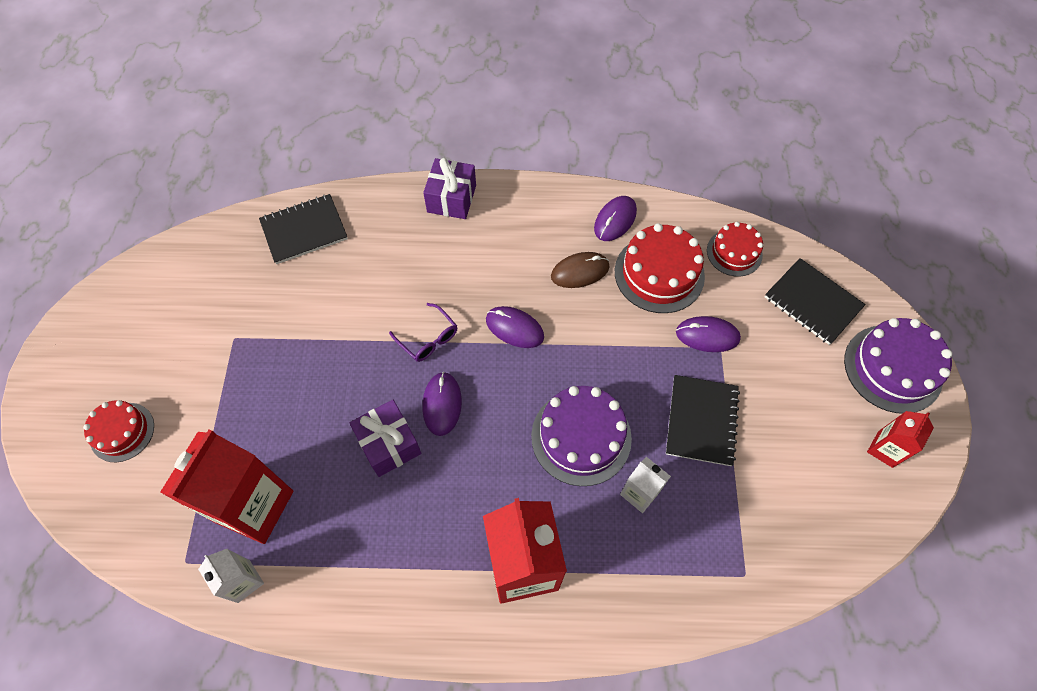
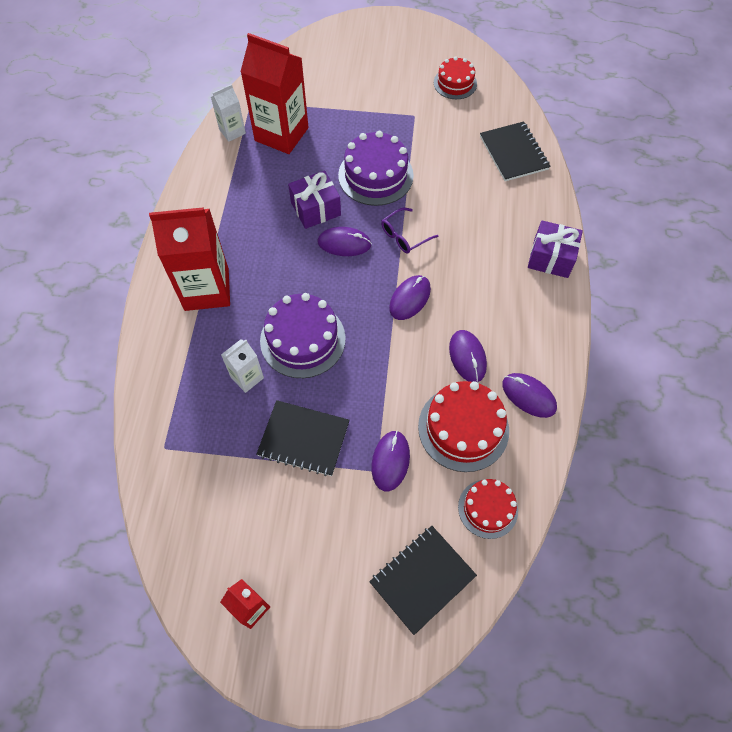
camera: 95 degrees right, 0 degrees up
(122, 432) = (346, 63): red cake -> red cake (455, 83)
(580, 272) = (467, 357): brown mouse -> purple mouse
(892, 368) = (336, 646): purple cake -> purple cake (375, 175)

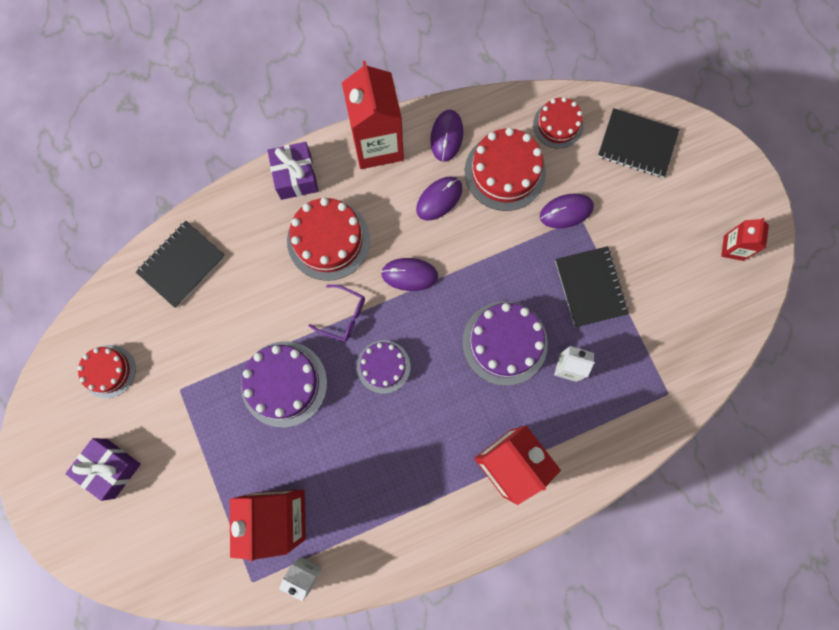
camera: 120 degrees left, 15 degrees up
(316, 209) = (358, 418): purple gift -> purple gift (111, 468)
(344, 243) = (383, 366): purple mouse -> purple cake
(477, 255) = (328, 240): none -> red cake
(550, 333) = (377, 144): none -> red carton

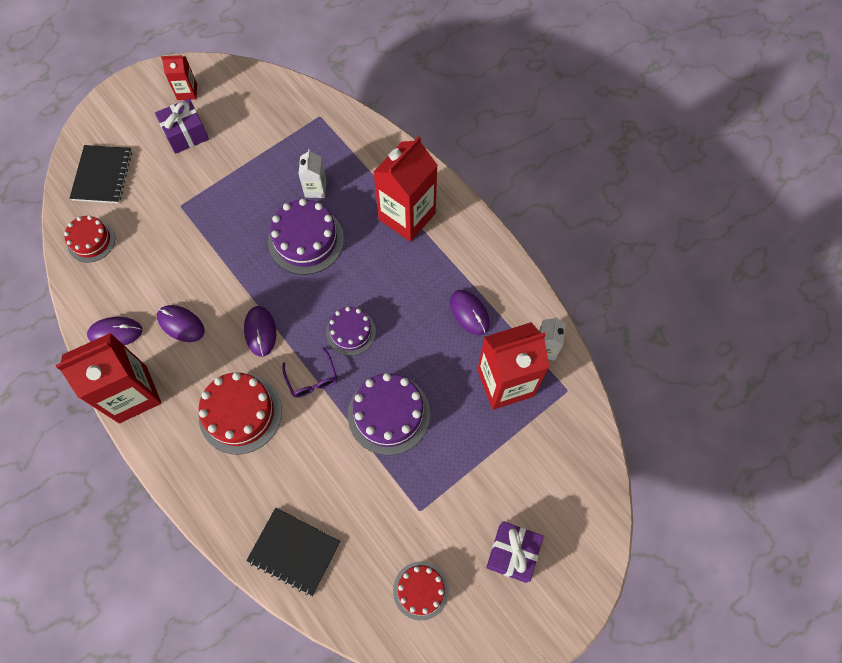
camera: 105 degrees left, 10 degrees down
(295, 176) = (179, 464): purple gift -> purple gift (186, 134)
(343, 316) = (312, 379): purple glasses -> purple glasses turned 150 degrees clockwise
(505, 172) = (145, 274): red cake -> none
(566, 211) = (176, 217): purple mouse -> purple mouse (469, 313)
(590, 287) = (242, 186): black notebook -> none

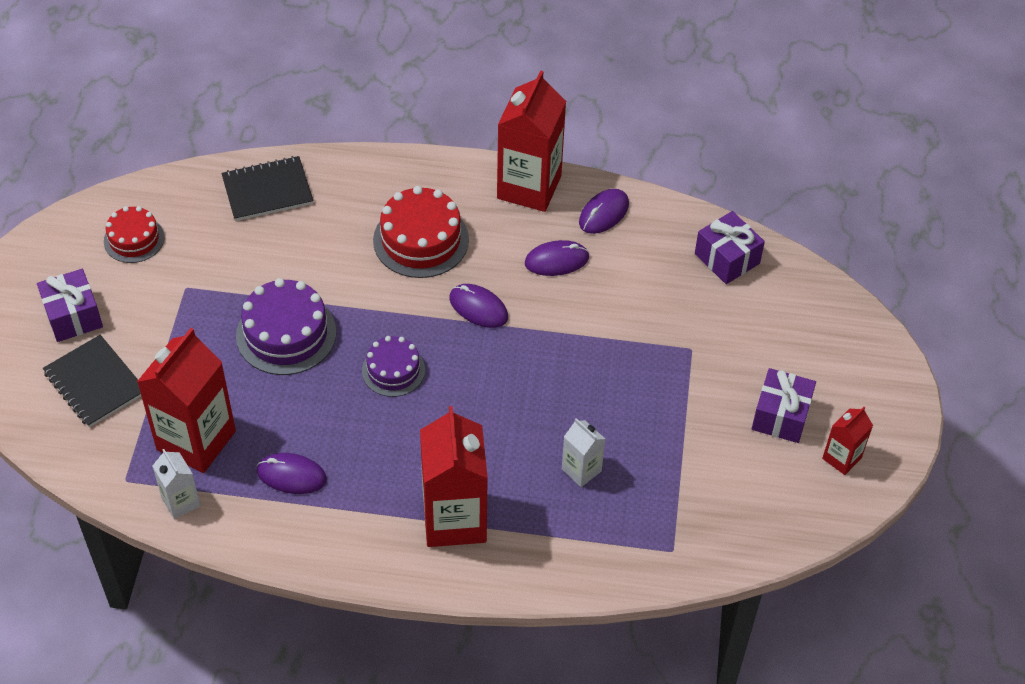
camera: 135 degrees right, 15 degrees down
(91, 241) = (727, 258): red cake -> purple gift
(102, 175) = (800, 315): black notebook -> black notebook (95, 383)
(306, 240) = (531, 414): purple cake -> none
(312, 379) = (387, 308): purple glasses -> none

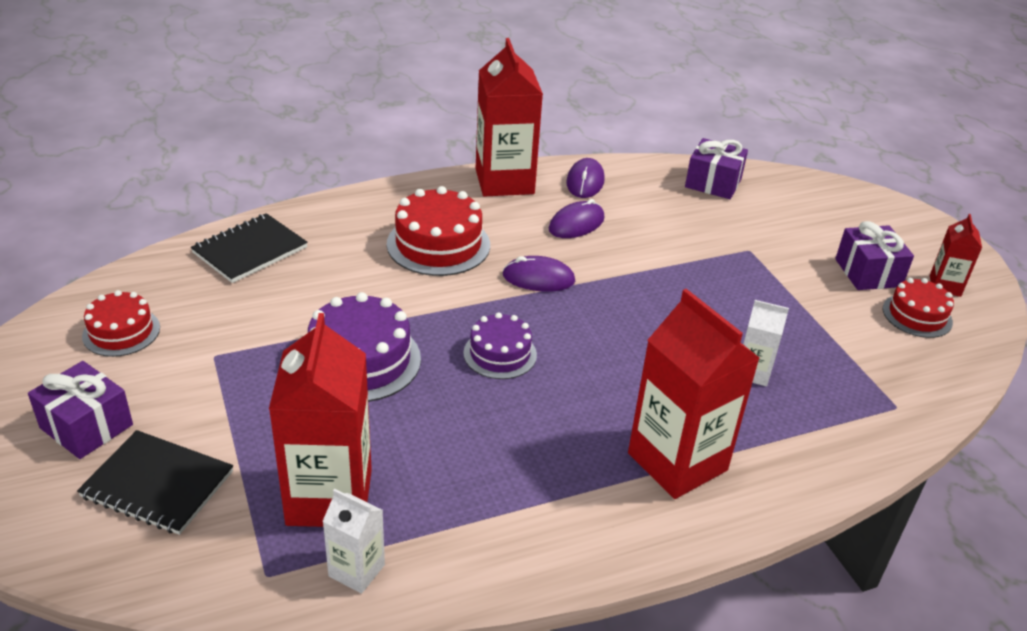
camera: 30 degrees left, 15 degrees down
(291, 475) = (470, 489): purple mouse -> none
(781, 477) = (917, 315): none -> red cake

